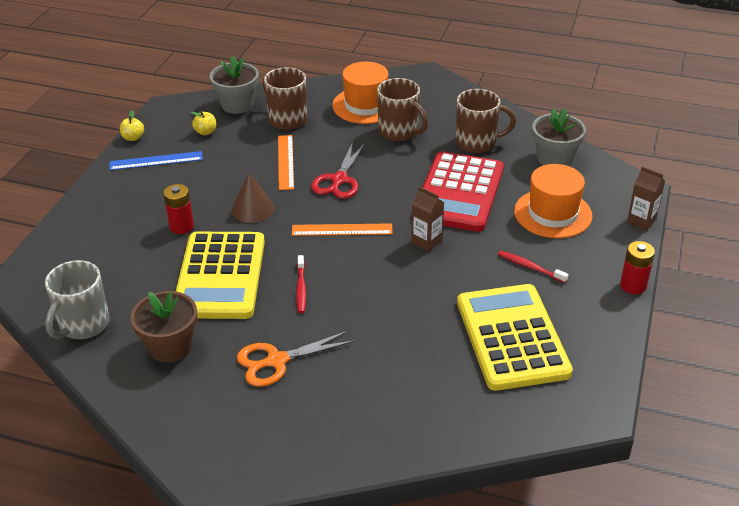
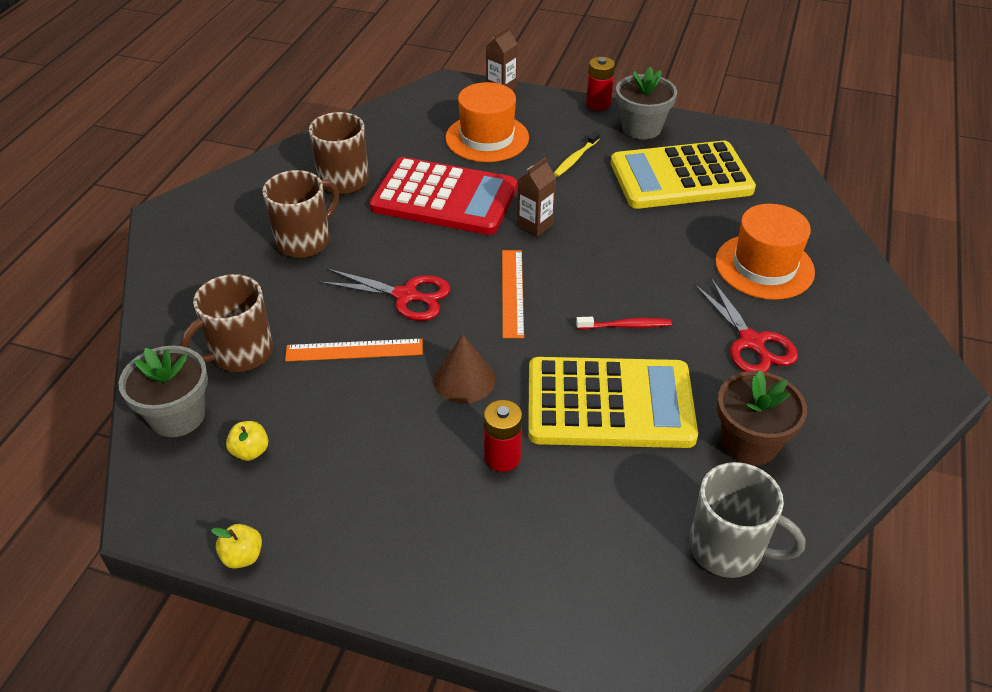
camera: 90 degrees left, 5 degrees up
(156, 161) = (323, 511): blue ruler -> none
(276, 361) = (751, 342): orange scissors -> red scissors
(365, 105) = (227, 271): orange hat -> orange hat (764, 266)
(530, 267) = (575, 159): red toothbrush -> yellow toothbrush
(554, 159) = (388, 128): grey flower pot -> grey flower pot (641, 128)

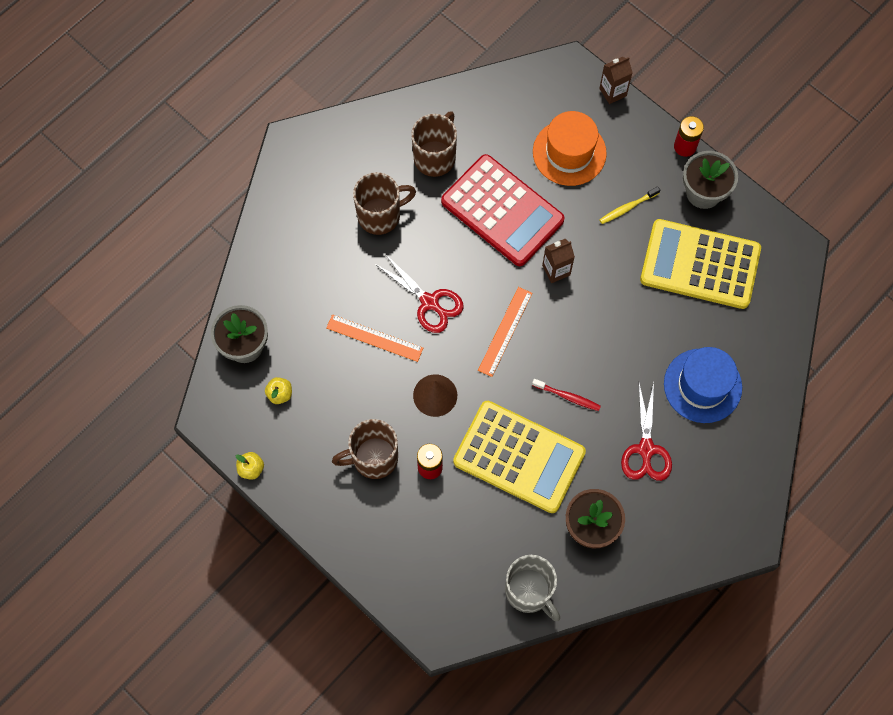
camera: 25 degrees right, 25 degrees up
(240, 353) = (300, 308): brown mug -> brown mug (373, 458)
(764, 266) = (702, 385): orange hat -> blue hat

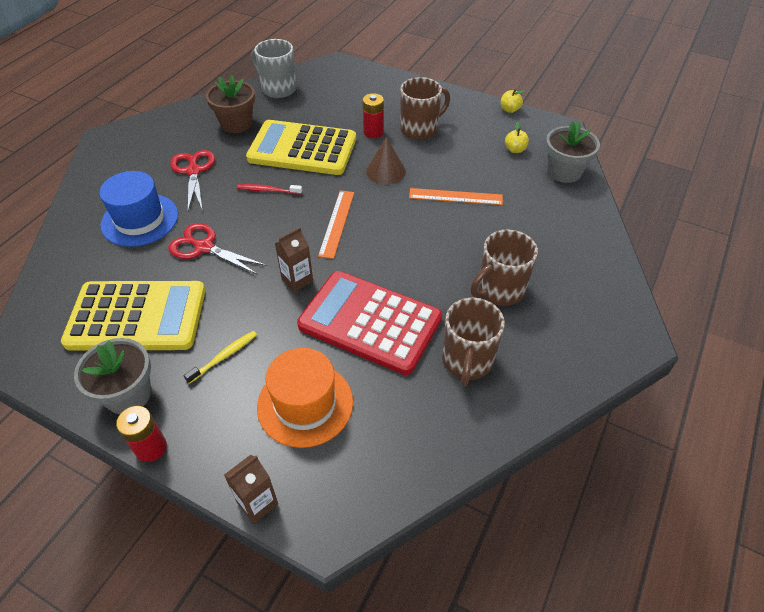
camera: 165 degrees right, 20 degrees down
(430, 302) = (416, 230): red scissors -> red scissors (204, 247)

